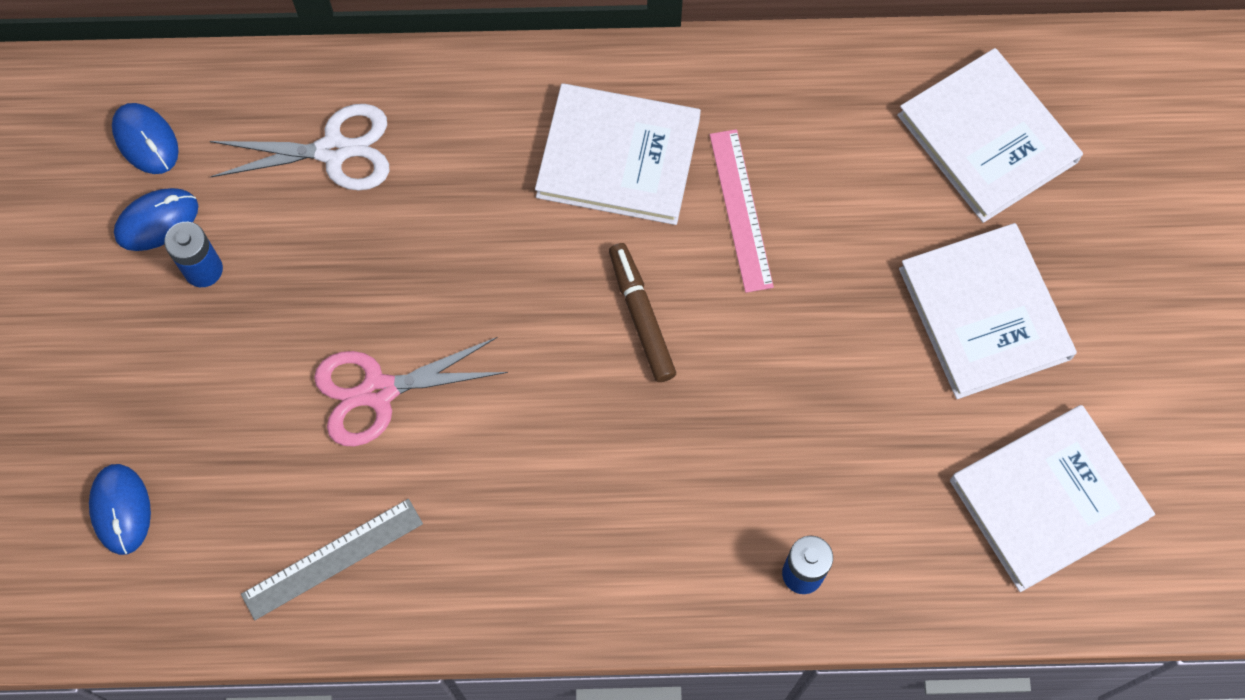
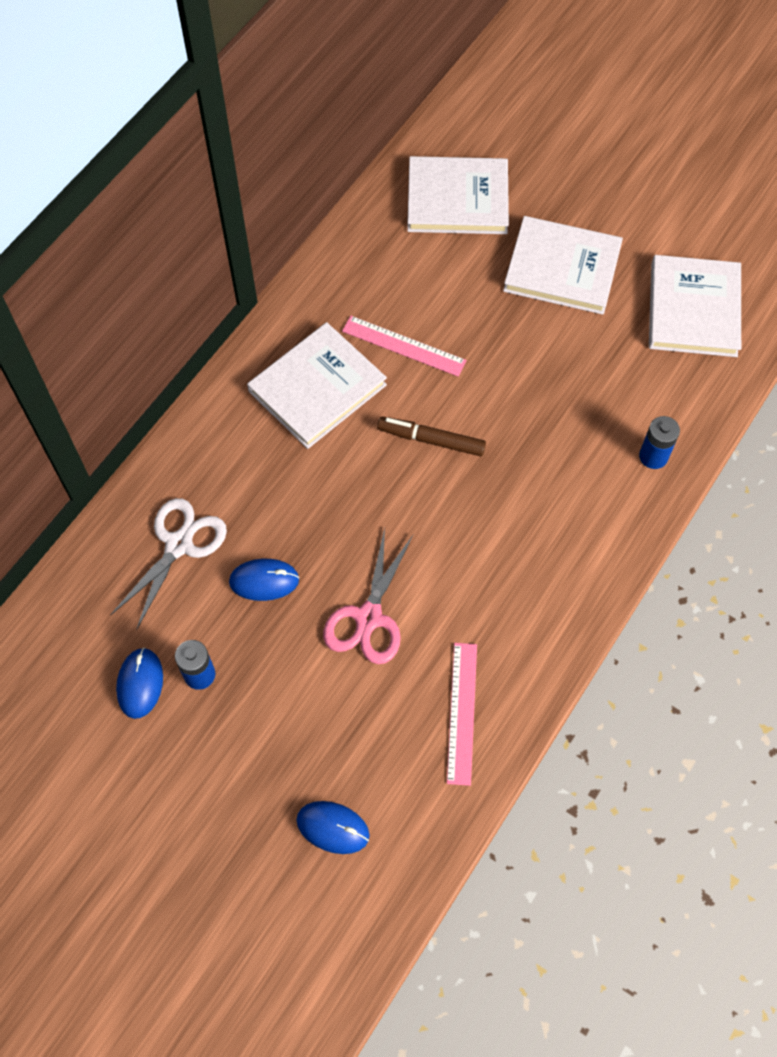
camera: 55 degrees left, 5 degrees down
(146, 140) = (73, 656): blue mouse -> blue mouse (264, 581)
(333, 559) = (462, 712): grey ruler -> pink ruler

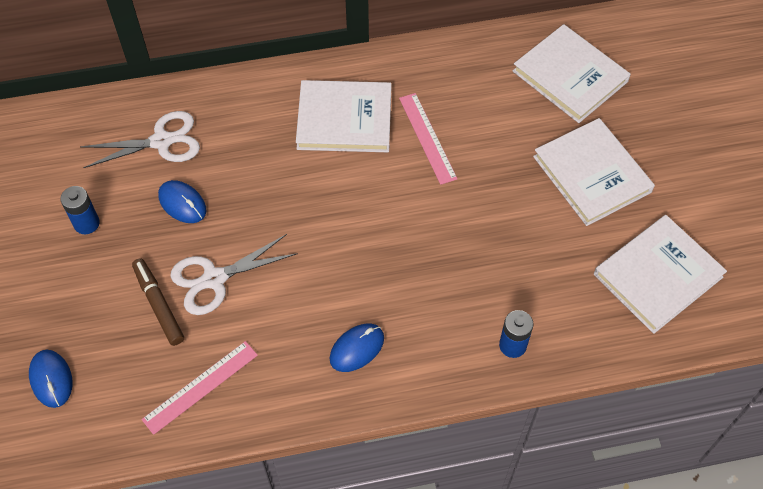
camera: 45 degrees right, 5 degrees down
(140, 684) = (51, 199): blue mouse -> blue mouse (357, 348)
(368, 618) = (214, 279): pink scissors -> white scissors
(431, 440) = (377, 208): brown marker -> brown marker (159, 304)

